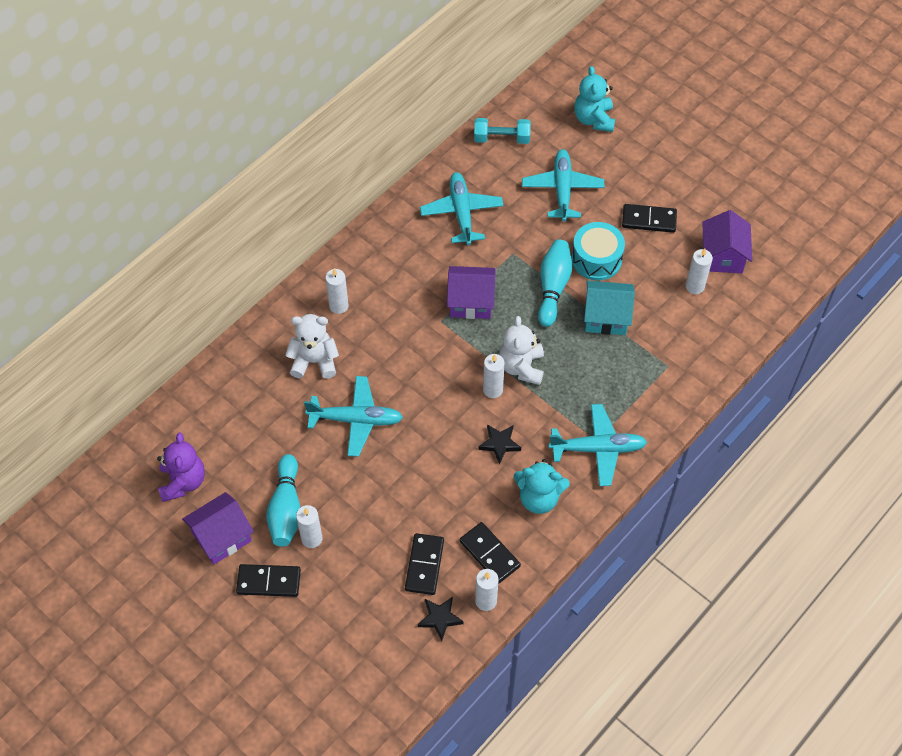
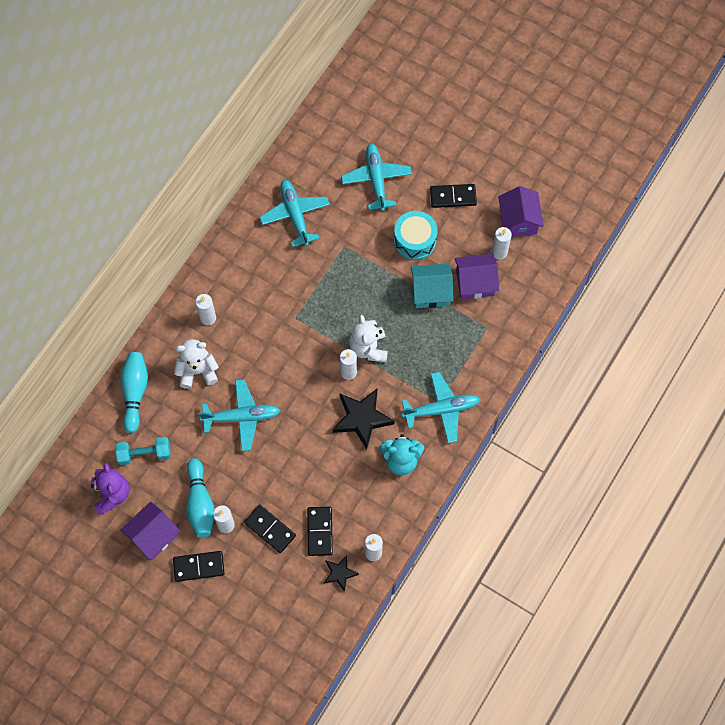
camera: 10 degrees left, 10 degrees up
(471, 302) = (317, 296): purple house -> purple house (475, 283)
(489, 554) = (369, 513): black domino -> black domino (270, 529)
(499, 444) = (362, 419): black star -> black star, size x1.78
(501, 138) = (317, 139): turquoise dumbbell -> turquoise dumbbell (144, 454)
(553, 287) = (383, 272): turquoise bowling pin -> turquoise bowling pin (135, 392)
(594, 119) = (392, 108): turquoise teddy bear -> none

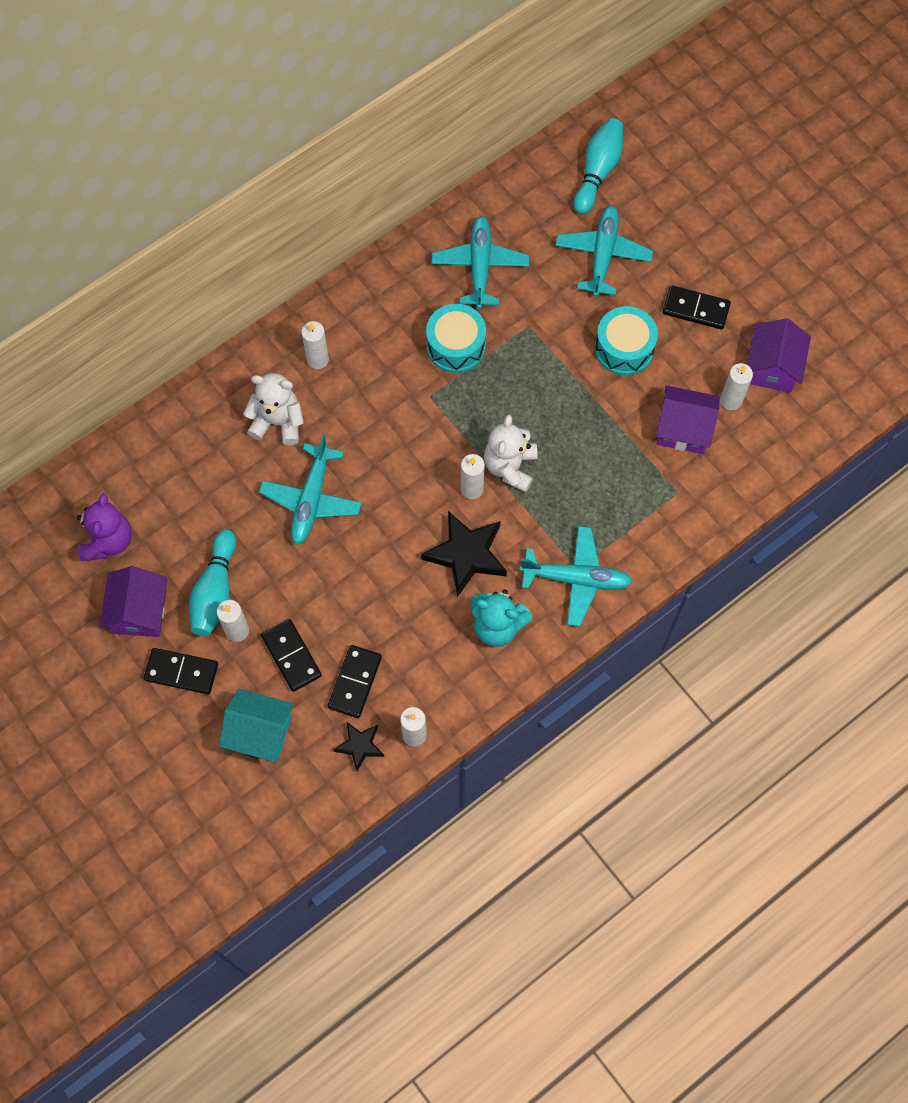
camera: 20 degrees right, 0 degrees up
(135, 392) = (188, 422): turquoise bowling pin -> turquoise bowling pin (598, 171)
(144, 454) = (170, 504): turquoise dumbbell -> none
(153, 536) = (139, 612): purple house -> purple house turned 60 degrees counterclockwise
(242, 417) = (311, 500): turquoise plane -> turquoise plane turned 90 degrees clockwise
(300, 276) = (456, 346): none -> turquoise drum
(430, 292) = (620, 422): turquoise house -> turquoise house (260, 732)

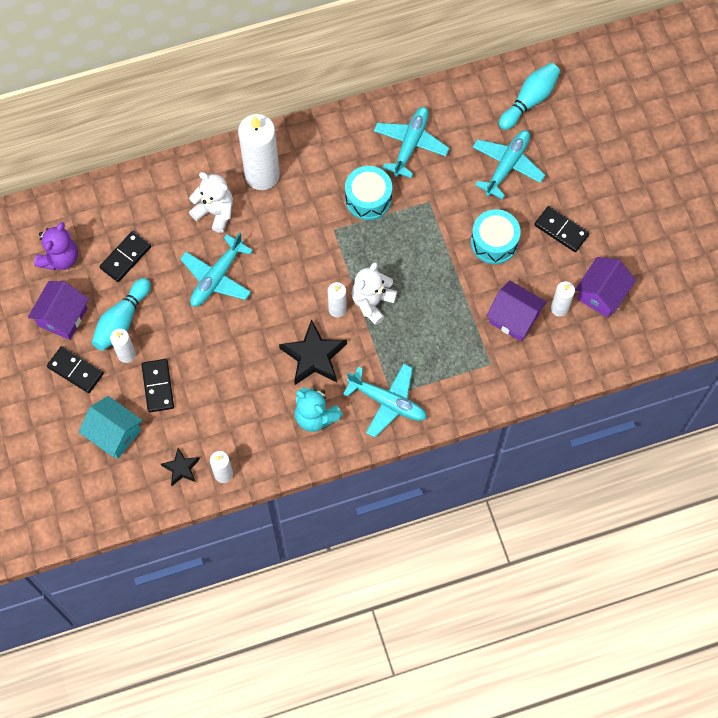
camera: 20 degrees right, 0 degrees up
(317, 359) = (262, 175): white candle -> white candle, size x1.99
(355, 682) = (196, 421): black domino -> black domino (126, 257)

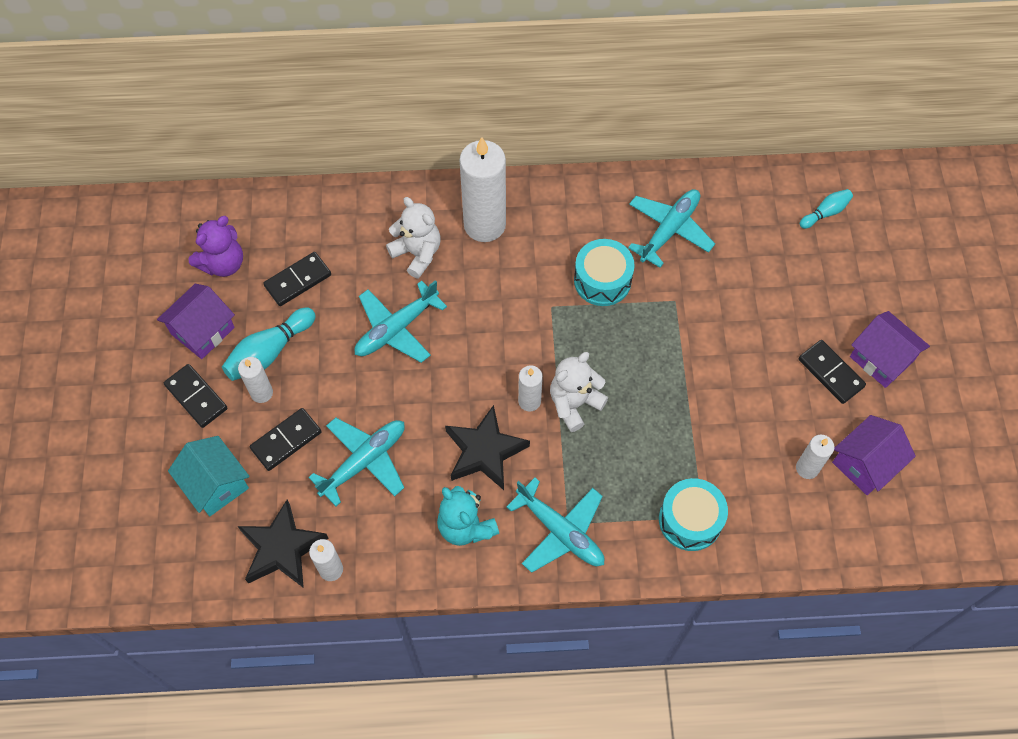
camera: 15 degrees right, 5 degrees down
(158, 386) = (286, 440): black domino -> black domino turned 45 degrees clockwise
(181, 468) = (282, 548): black star -> black star, size x1.78
(494, 242) = (743, 367): turquoise drum -> turquoise drum (690, 520)
(507, 166) = (780, 281): turquoise plane -> turquoise plane (364, 461)
(514, 318) = (746, 466): purple house -> purple house (881, 358)
(529, 100) = (825, 213): turquoise bowling pin -> turquoise bowling pin, size x0.60

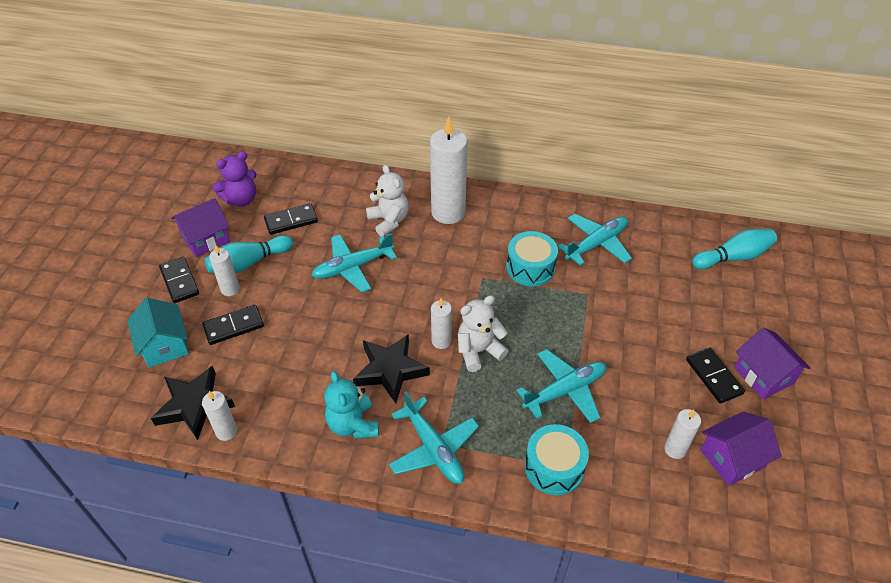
camera: 15 degrees right, 15 degrees down
(364, 461) = (288, 355): turquoise plane -> turquoise plane (565, 391)
(825, 213) = (733, 257): turquoise bowling pin -> turquoise bowling pin, size x1.67

